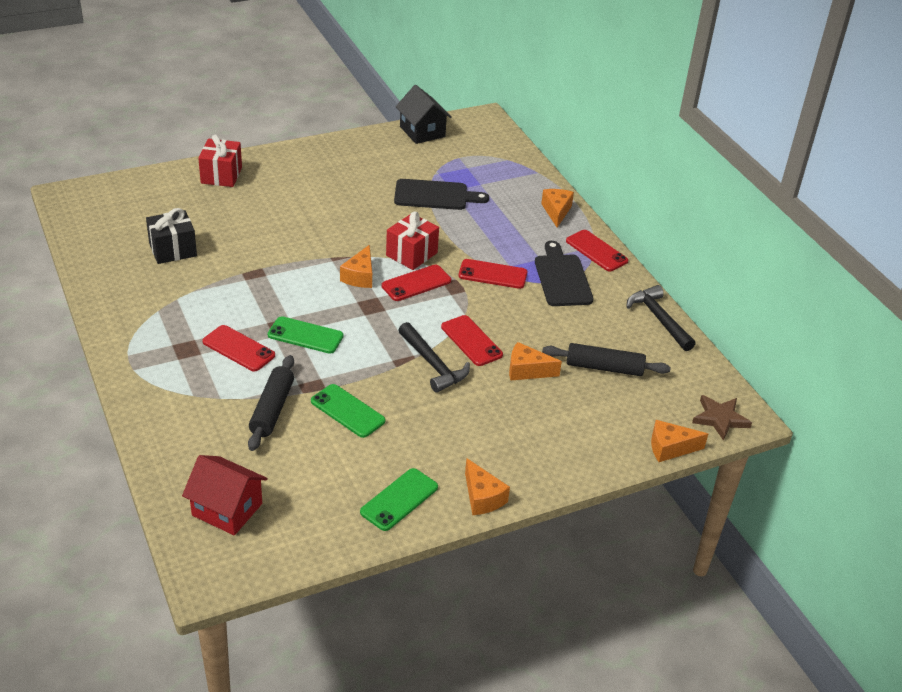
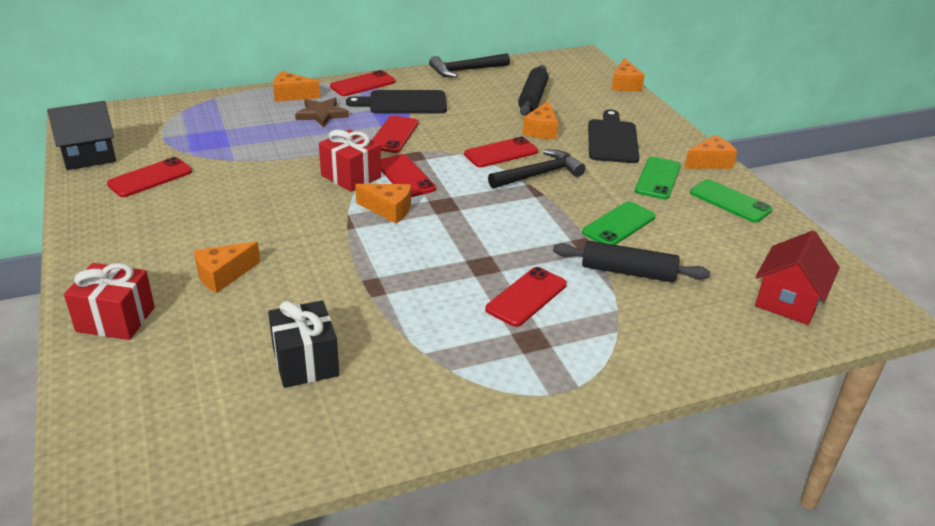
camera: 85 degrees left, 5 degrees down
(268, 208) = (223, 275): none -> orange cheese
(305, 335) = (498, 248): green phone -> green phone (657, 178)
(394, 162) = (150, 178): none -> red phone
(435, 195) = (237, 156): black cutting board -> black cutting board (612, 139)
(720, 419) = (586, 64): brown star -> brown star (321, 114)

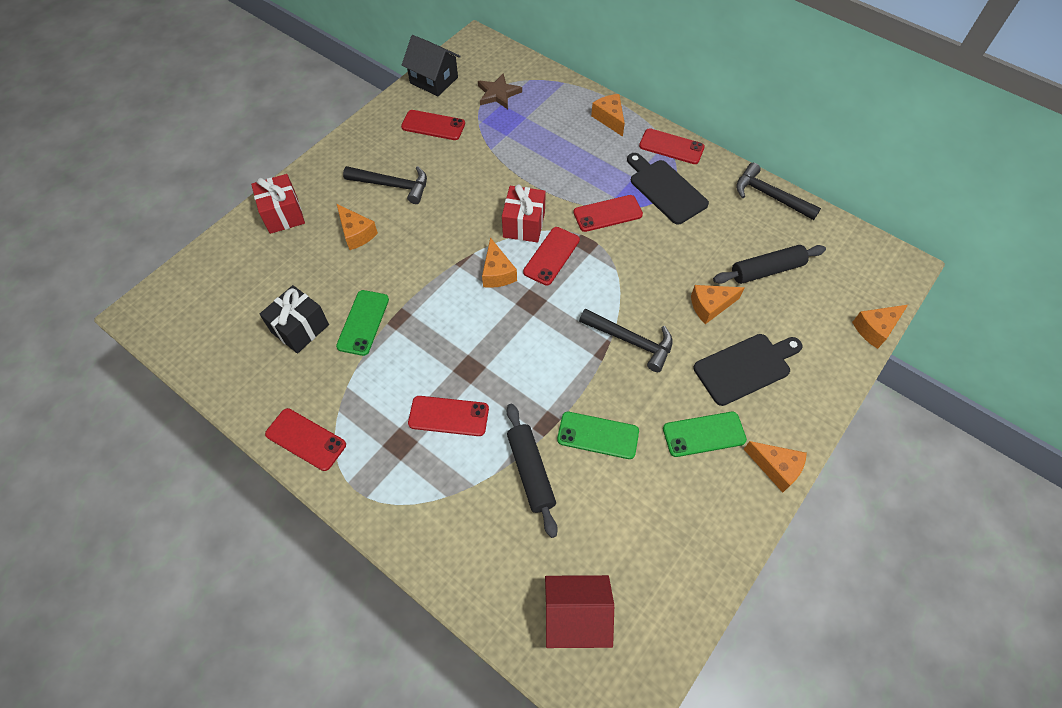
camera: 60 degrees right, 25 degrees up
(191, 229) = (392, 185): none -> black hammer
(223, 275) = (356, 233): orange cheese -> orange cheese turned 150 degrees counterclockwise
(321, 114) = (597, 153): brown star -> brown star (498, 94)
(501, 153) = (643, 297): red phone -> red phone (305, 439)
(730, 201) = (712, 511): green phone -> green phone (363, 322)

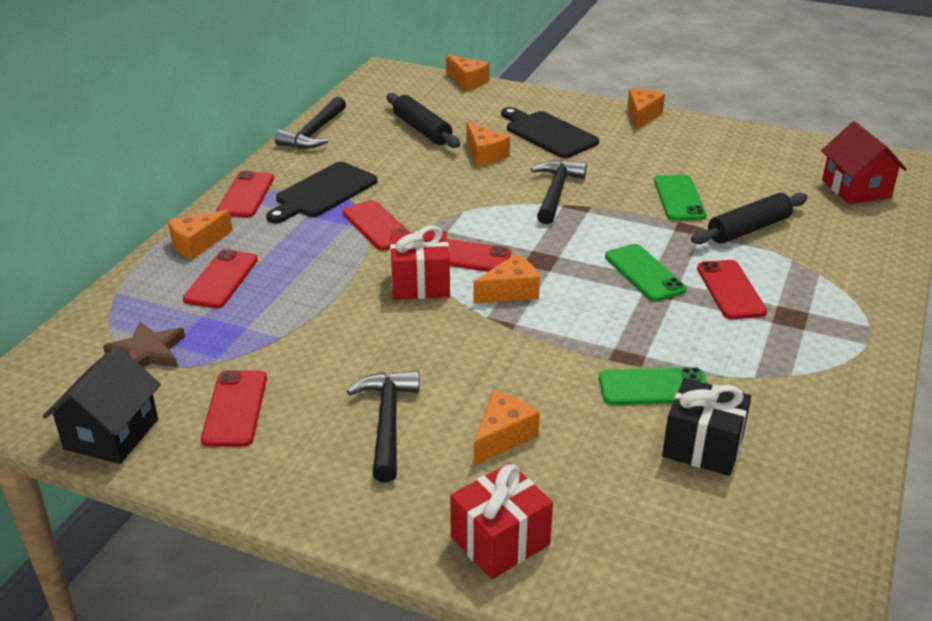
camera: 105 degrees left, 25 degrees down
(305, 439) = (849, 391): red phone -> red phone (221, 279)
(704, 434) = (635, 148): green phone -> green phone (644, 273)

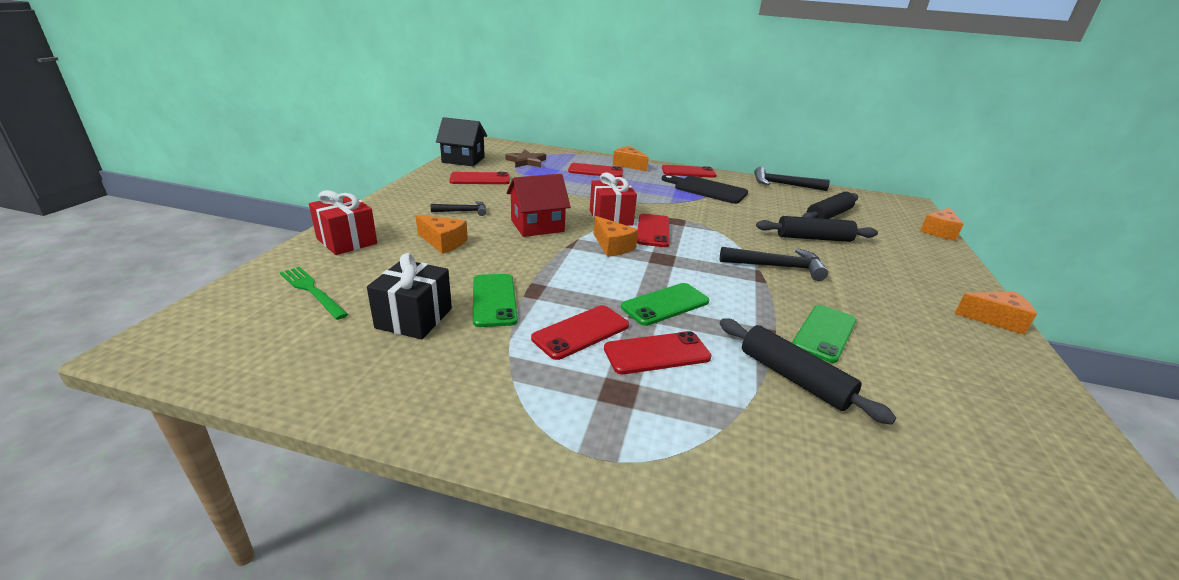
camera: 80 degrees right, 5 degrees down
(377, 226) = (676, 204): red phone -> red phone (581, 332)
(387, 422) = (463, 211): black hammer -> black hammer, size x0.61
(485, 154) = (813, 238): orange cheese -> black rolling pin
(548, 133) = (885, 265): black cutting board -> none
(655, 547) = (312, 291): none -> green fork
(679, 198) = (824, 333): green phone -> green phone turned 45 degrees counterclockwise
(856, 189) = (1007, 509): red house -> red house (537, 226)

